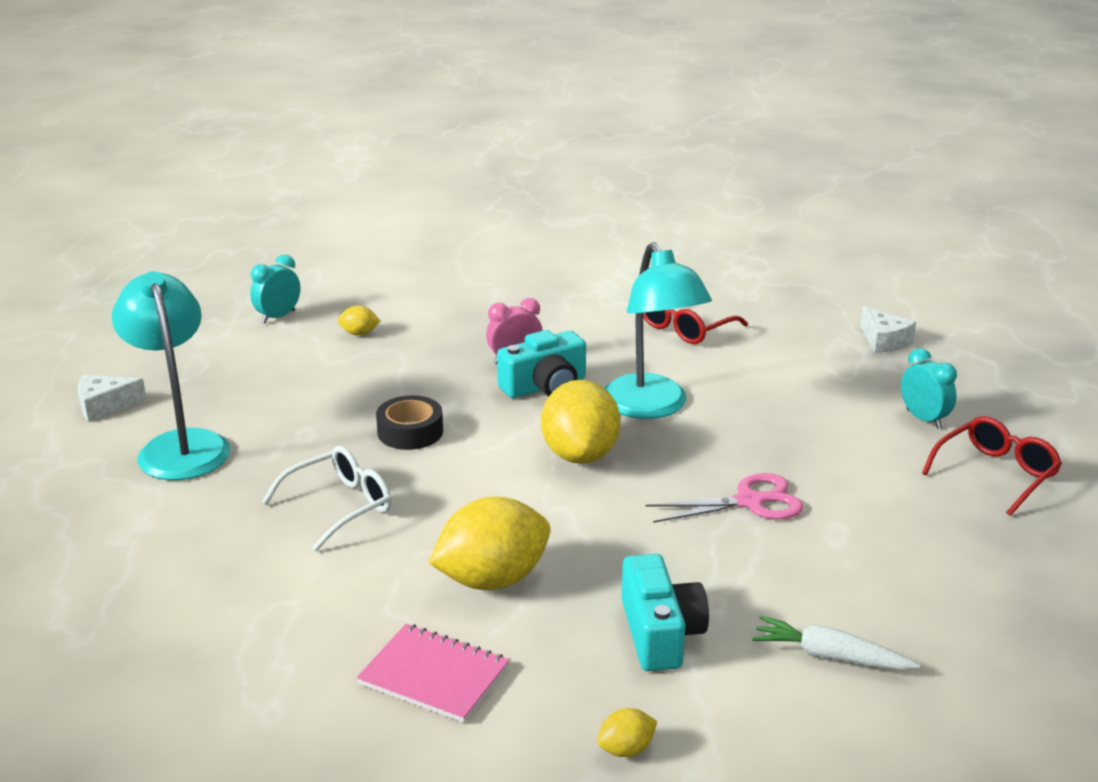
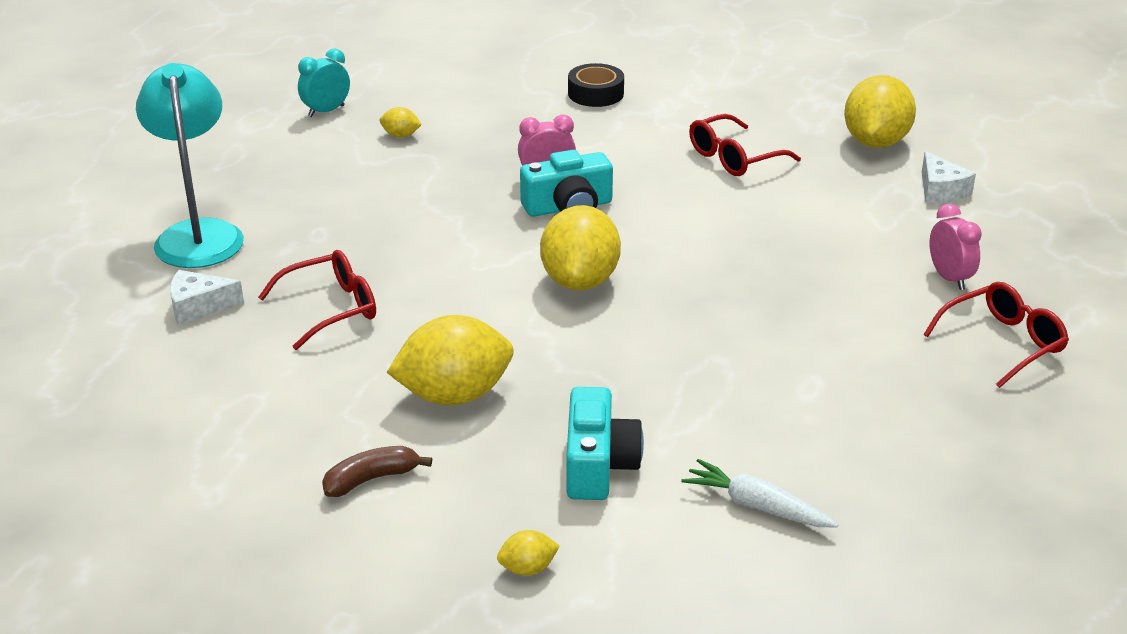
camera: 10 degrees right, 5 degrees up
(105, 406) = (138, 188): white cheese -> white cheese (199, 306)
(340, 506) = (331, 308): white glasses -> red glasses
(410, 432) = (420, 241): black tape -> black tape (595, 93)
(434, 675) = (371, 479): pink notebook -> brown banana
(651, 407) = (669, 239): turquoise lamp -> none
(750, 502) = (734, 346): pink scissors -> none
(809, 303) = (875, 142): none -> yellow lemon
(923, 419) = (949, 278): turquoise clock -> pink clock

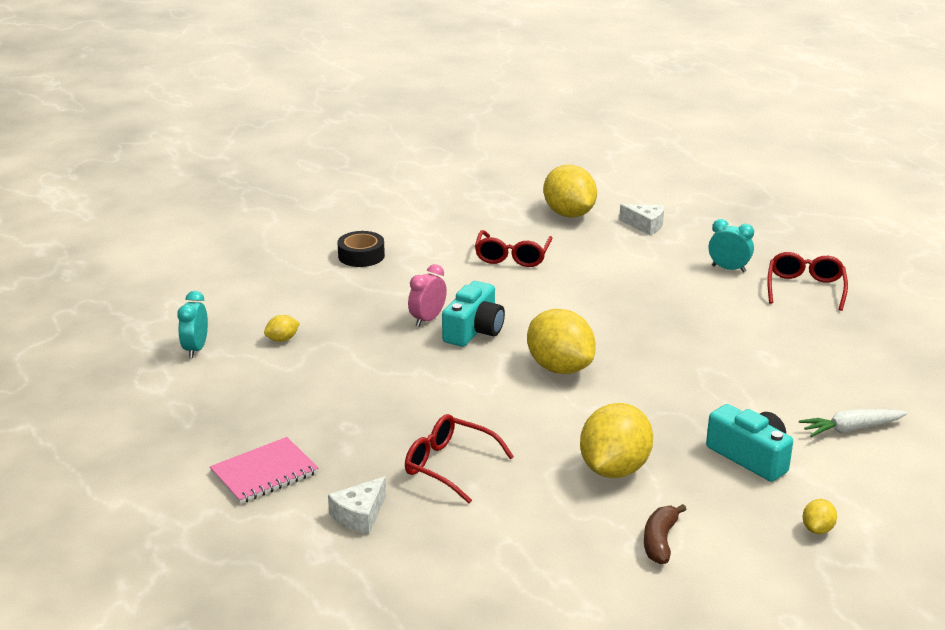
camera: 45 degrees left, 5 degrees down
(198, 234) = (264, 473): turquoise lamp -> pink notebook
(331, 308) = (449, 465): red glasses -> red glasses turned 75 degrees counterclockwise
(949, 278) = (728, 269): pink clock -> turquoise clock

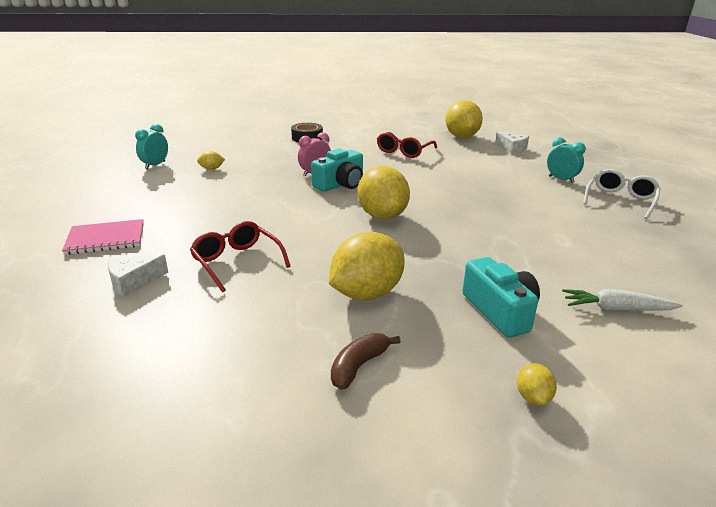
camera: 20 degrees right, 0 degrees up
(805, 288) = (620, 200): red glasses -> white glasses
(817, 529) = (533, 397): yellow lemon -> yellow lemon turned 45 degrees counterclockwise

